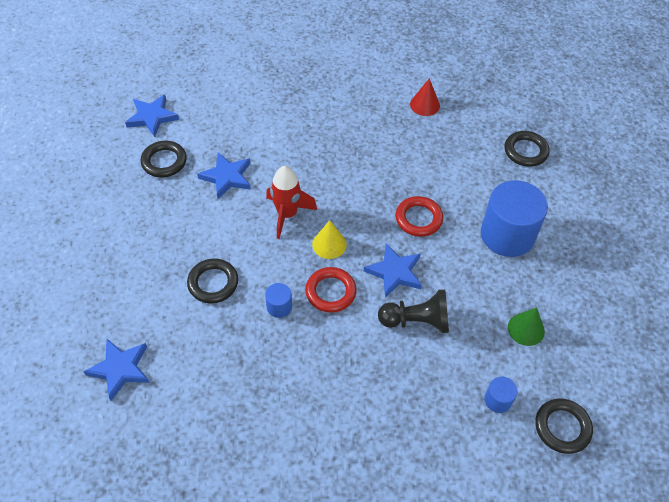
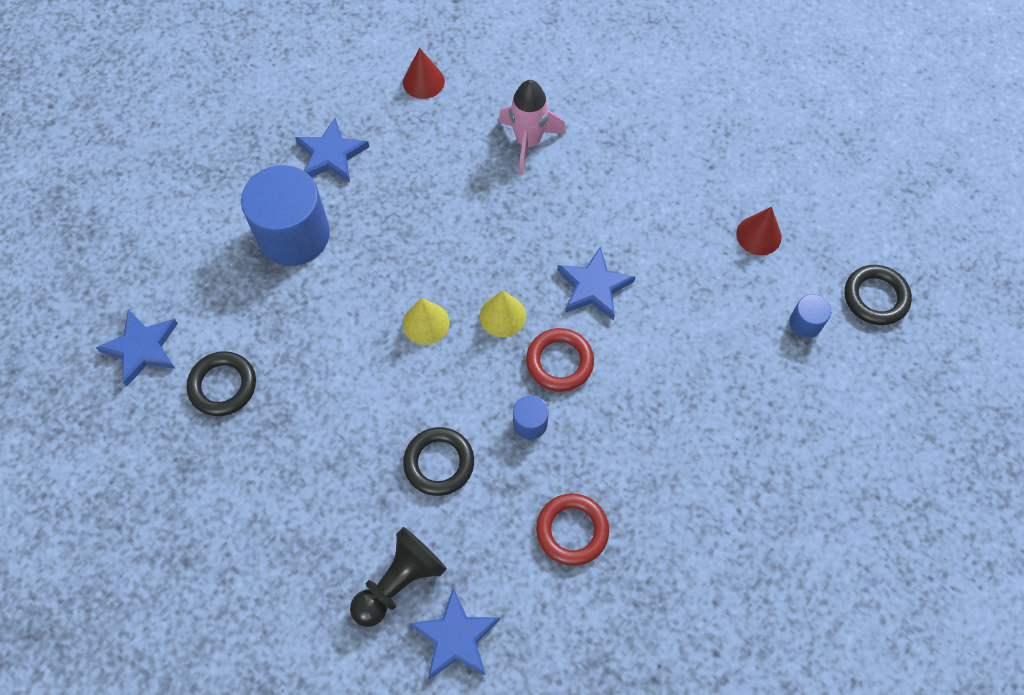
camera: 45 degrees left, 10 degrees up
(227, 177) = (315, 340): blue star -> blue star (331, 155)
(287, 214) = (426, 323): red rocket -> yellow cone
(417, 321) = (665, 316): black pawn -> black pawn (399, 582)
(418, 219) = (554, 212): red ring -> red ring (572, 531)
(446, 175) = (528, 142): none -> pink rocket
(507, 235) = (648, 156): blue cylinder -> blue cylinder (294, 235)
(525, 151) = (573, 53): black ring -> none
(526, 329) = (758, 235): green cone -> red cone

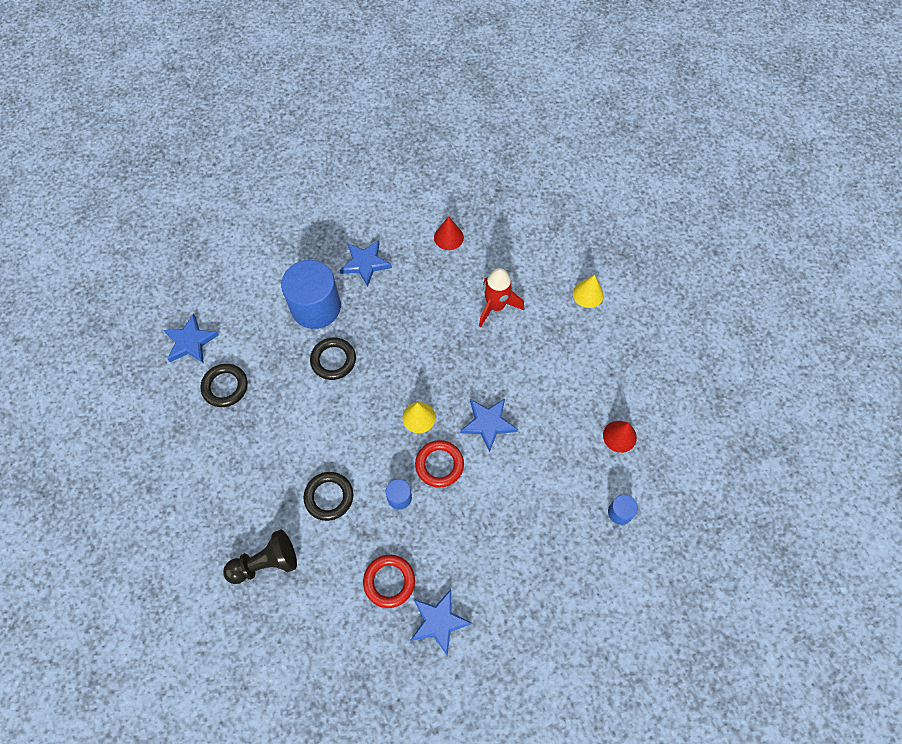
camera: 25 degrees right, 0 degrees up
(426, 323) = (368, 400): yellow cone -> yellow cone (588, 294)
(455, 637) = (281, 615): blue star -> blue star (439, 621)
(528, 142) = (496, 306): pink rocket -> red rocket
(875, 297) = (680, 516): black ring -> black ring (333, 360)

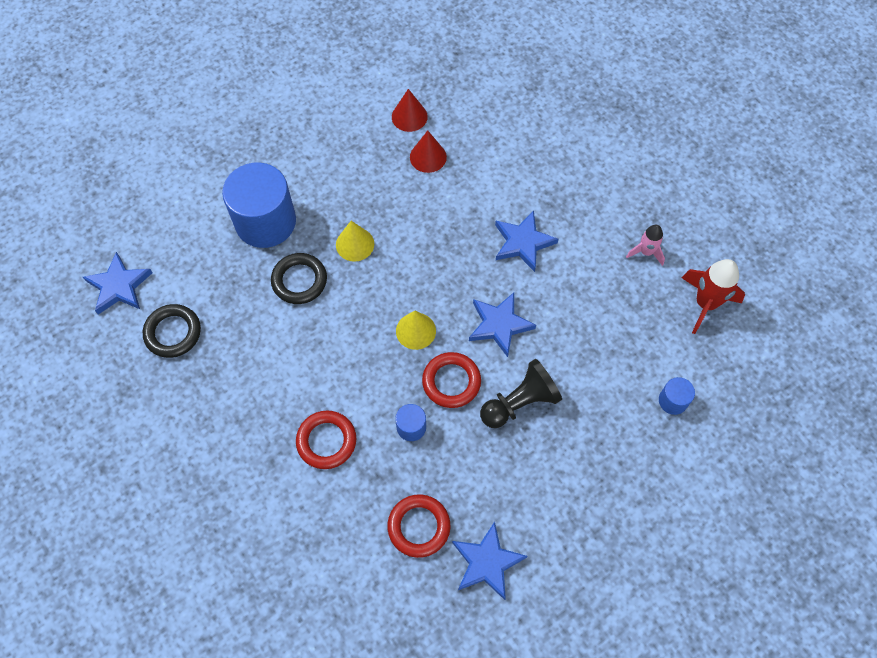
camera: 10 degrees left, 0 degrees up
(266, 563) = (265, 531): black pawn -> black pawn (520, 402)
(329, 497) = (326, 441): black ring -> red ring
(365, 263) = (315, 162): blue star -> blue star (523, 243)
(496, 306) = (481, 188): red rocket -> red rocket (705, 303)
(588, 294) = (586, 158): yellow cone -> yellow cone (355, 244)
(619, 436) = (655, 314): red cone -> red cone (428, 157)
(622, 382) = (646, 252): none -> pink rocket

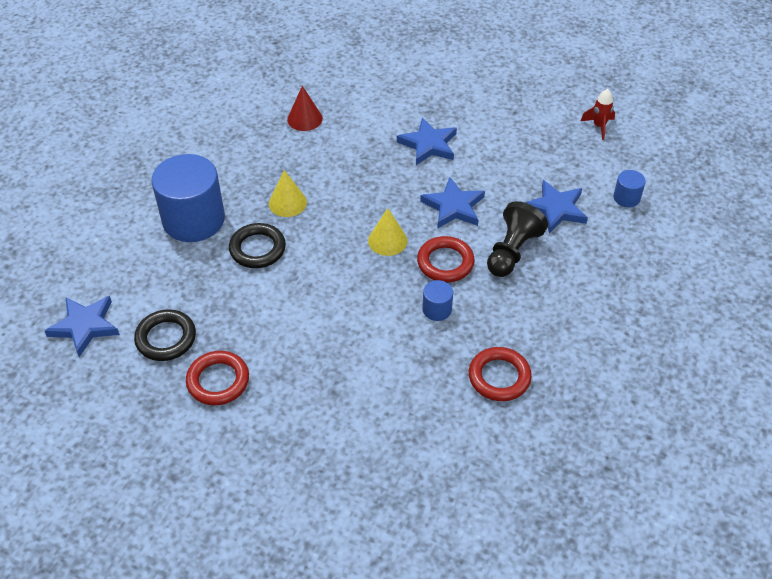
camera: 30 degrees left, 15 degrees down
(326, 441) = (371, 354): red ring -> red ring (218, 381)
(409, 116) = (267, 98): red cone -> none
(487, 562) = (574, 374): blue star -> blue star (555, 209)
(646, 252) = (528, 112): pink rocket -> none
(705, 303) = (599, 126): red rocket -> red rocket, size x0.60

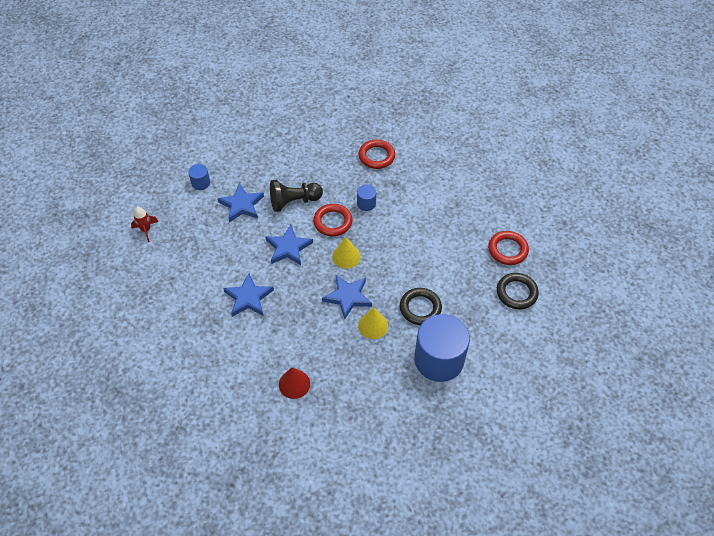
camera: 135 degrees left, 5 degrees up
(85, 326) = (557, 335): blue star -> blue star (347, 297)

